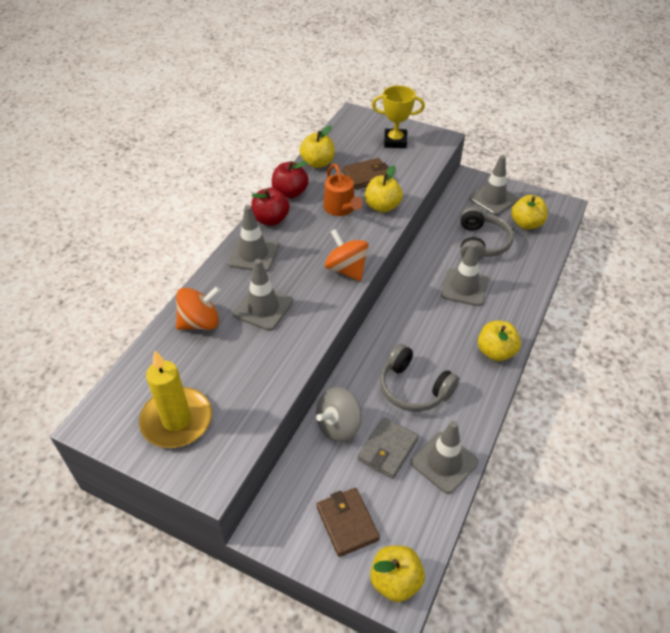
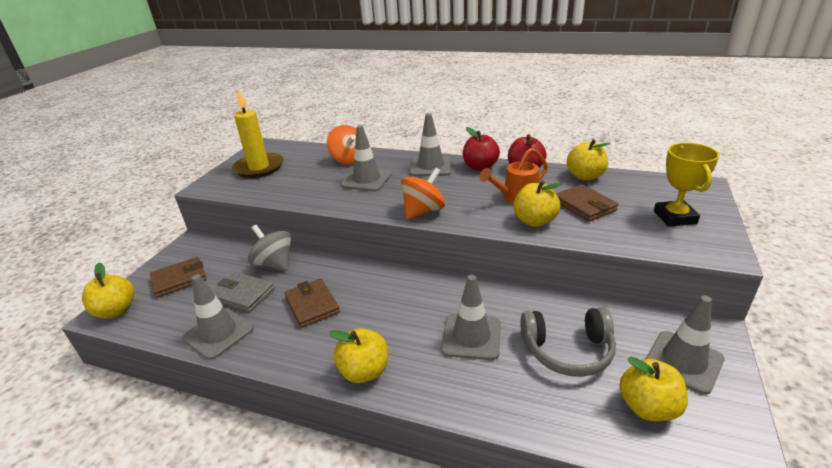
camera: 85 degrees right, 15 degrees down
(414, 388) = (312, 305): grey headphones -> brown wallet

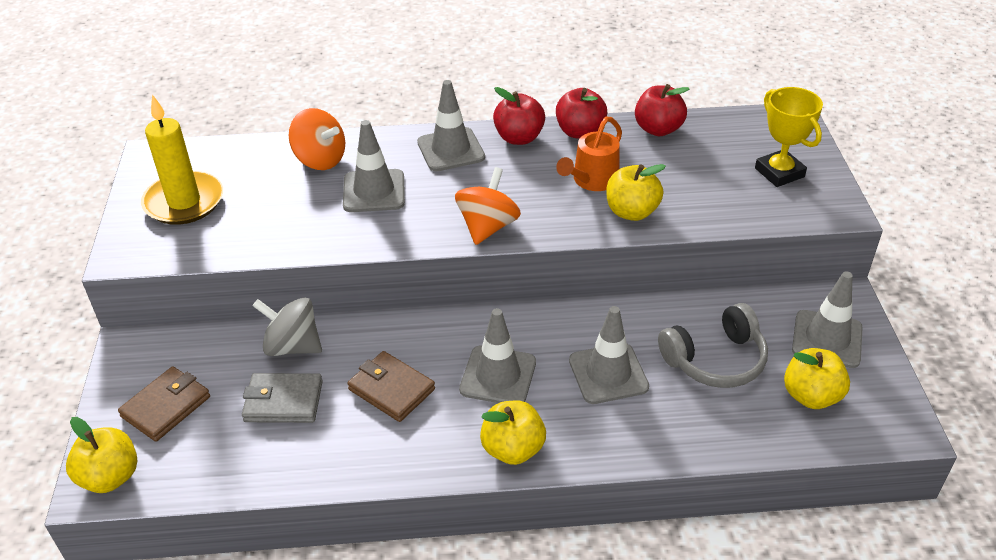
camera: 25 degrees left, 10 degrees up
(218, 333) = (294, 461): grey traffic cone -> grey traffic cone (498, 376)
(584, 206) = (677, 176): brown wallet -> none
(585, 176) = (658, 129): yellow apple -> red apple

